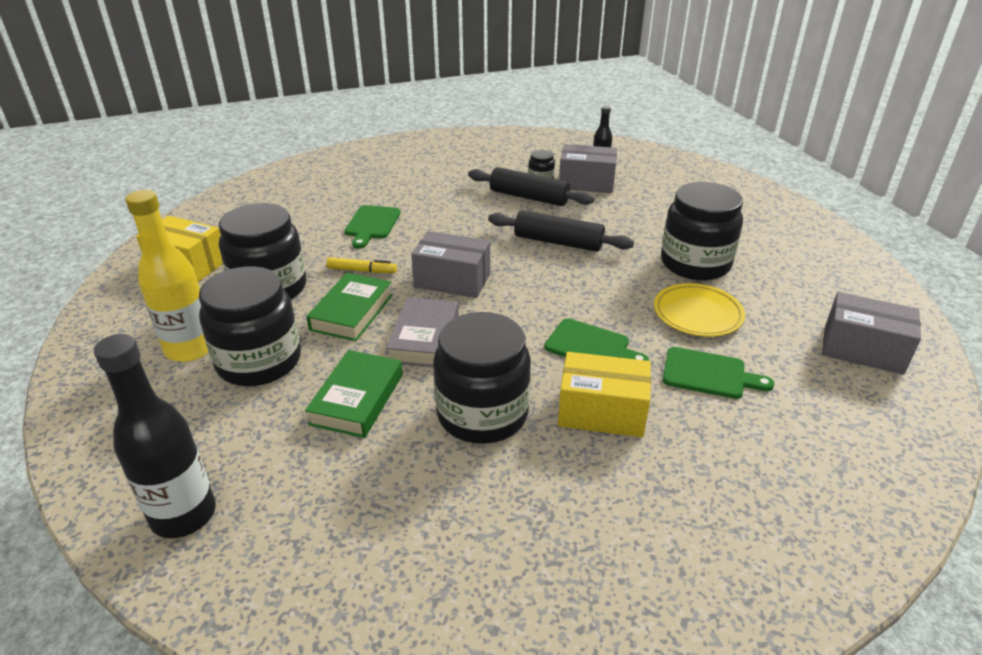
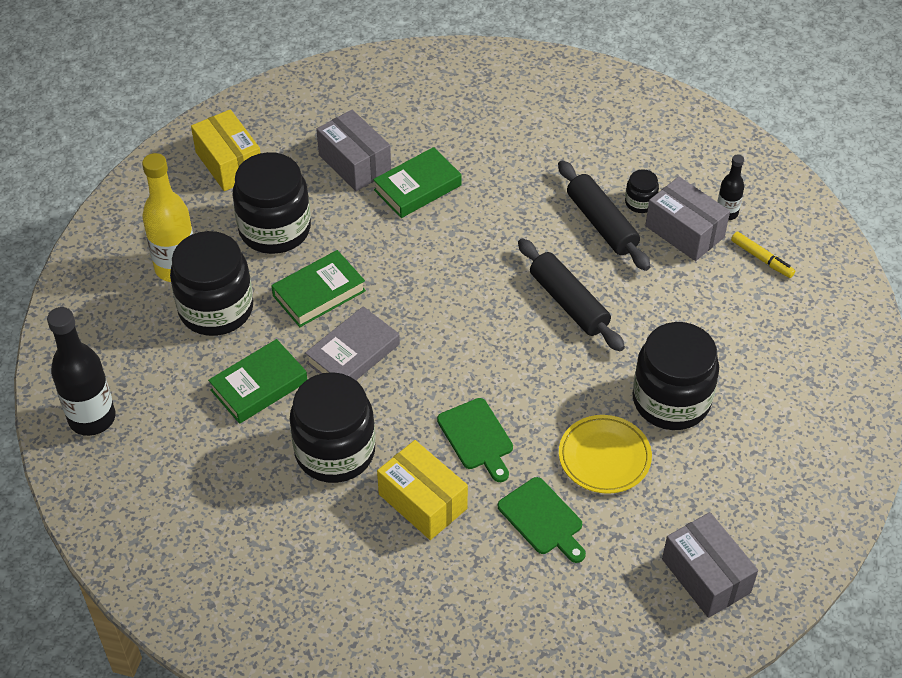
camera: 35 degrees right, 15 degrees up
(362, 271) = (363, 247): yellow marker -> yellow marker (762, 259)
(372, 224) = (417, 187): green cutting board -> green book
(452, 280) = (429, 300): grey box -> grey box (355, 163)

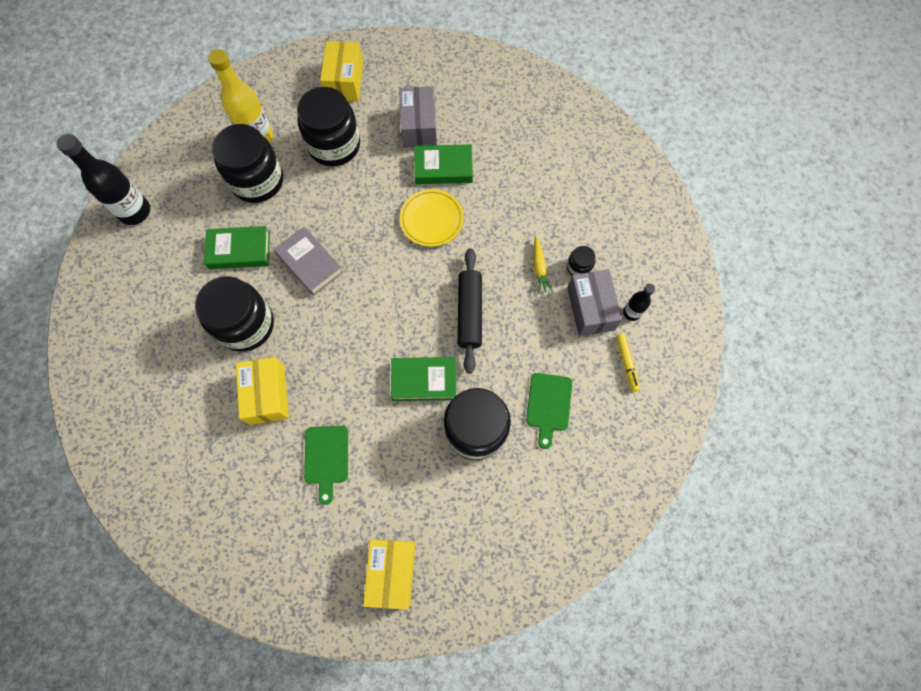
camera: 35 degrees right, 20 degrees up
(319, 293) = (324, 207): green book -> green book (424, 380)
(353, 353) = (310, 263): grey book -> grey book turned 60 degrees clockwise
(476, 437) = (334, 372): green cutting board -> green cutting board (548, 405)
(601, 223) = (539, 267): black rolling pin -> yellow carrot
(604, 457) = (399, 441): yellow plate -> yellow plate (431, 220)
(706, 576) = (392, 572): grey box -> yellow box

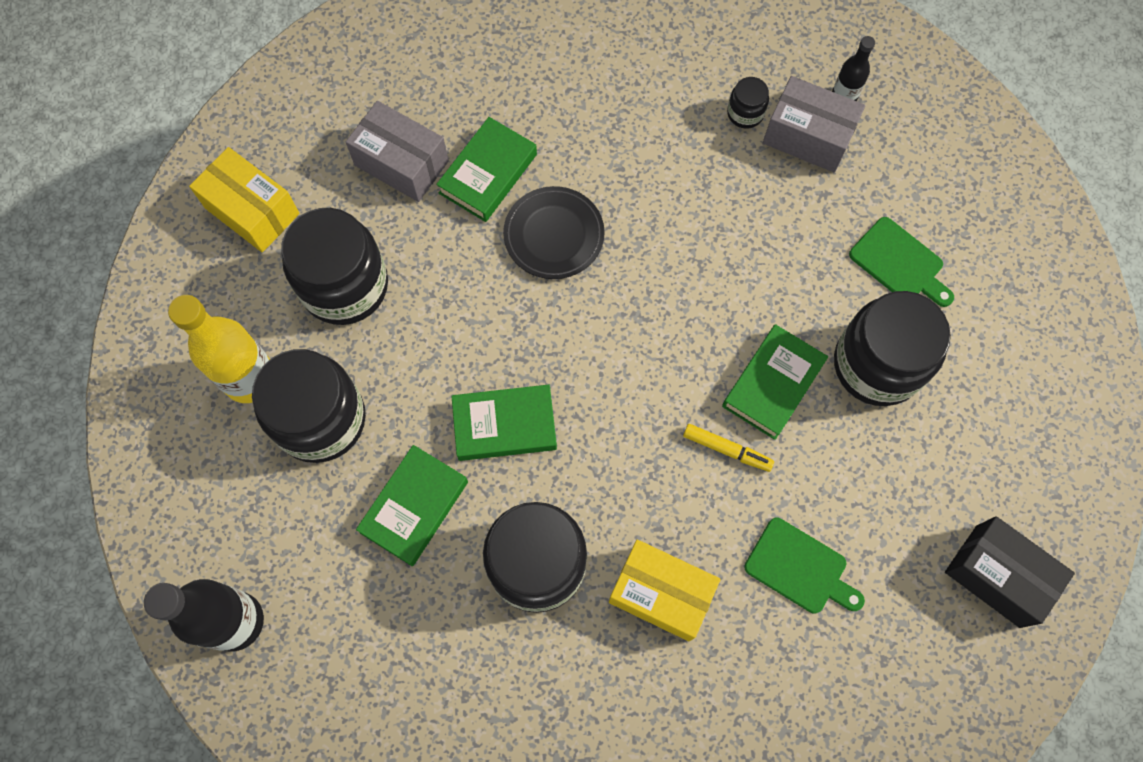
camera: 55 degrees left, 0 degrees up
(310, 263) = (504, 425): grey book -> green book
(392, 572) = (997, 575): yellow box -> black box
(431, 220) = (554, 235): yellow plate -> black plate
(469, 313) = (718, 274): black rolling pin -> none
(539, 267) = (713, 155): yellow carrot -> none
(626, 363) = (903, 145): yellow marker -> yellow marker (727, 449)

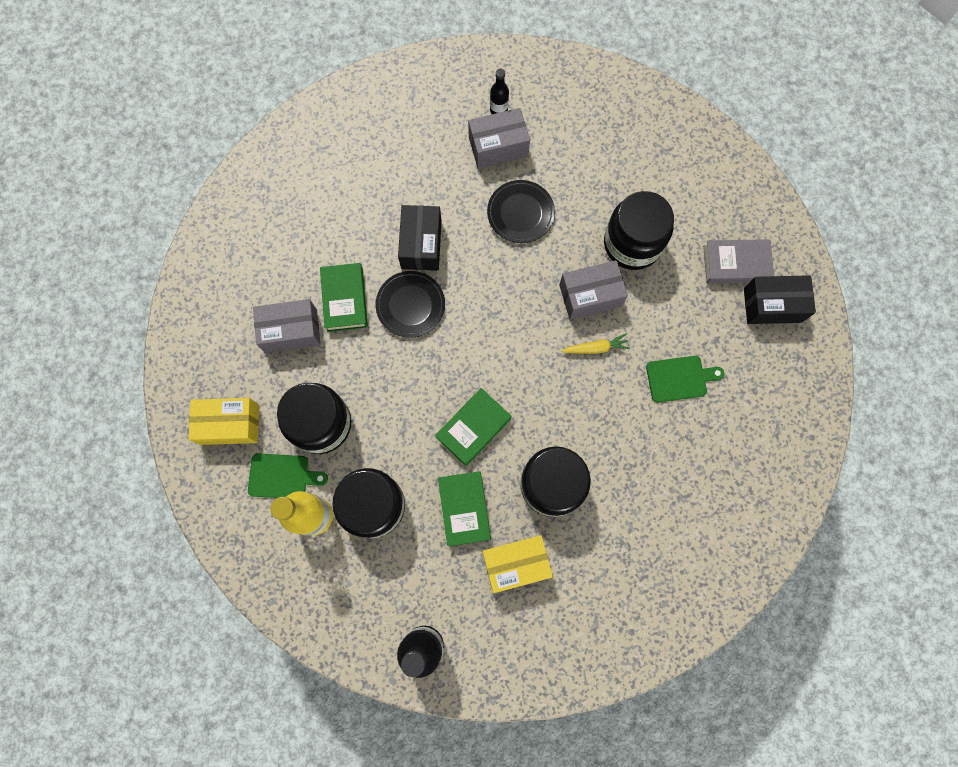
camera: 40 degrees left, 5 degrees up
(624, 178) = (421, 244): none -> black box
(661, 593) = (624, 447): yellow box -> yellow box (515, 563)
(727, 449) = (595, 348): yellow marker -> yellow carrot
(745, 113) = (454, 158): black jar -> none
(769, 229) = (520, 213): none -> black plate
(773, 384) = (590, 295): green book -> grey box
(899, 263) = (600, 180): green cutting board -> green cutting board (282, 476)
(991, 488) = (736, 263): none -> grey book

